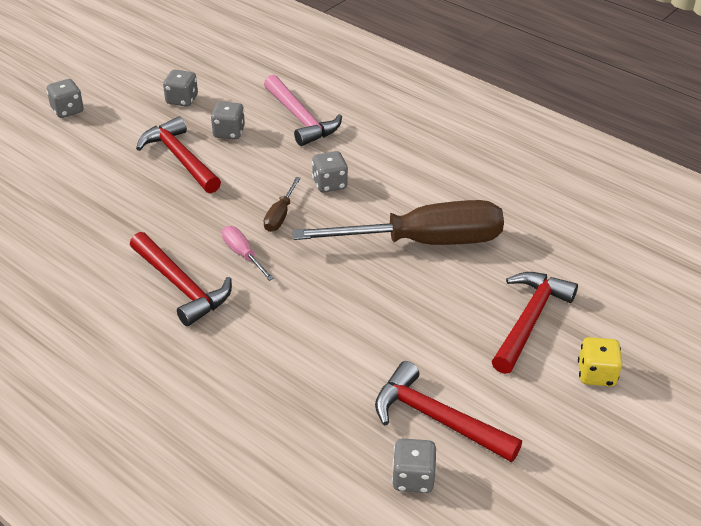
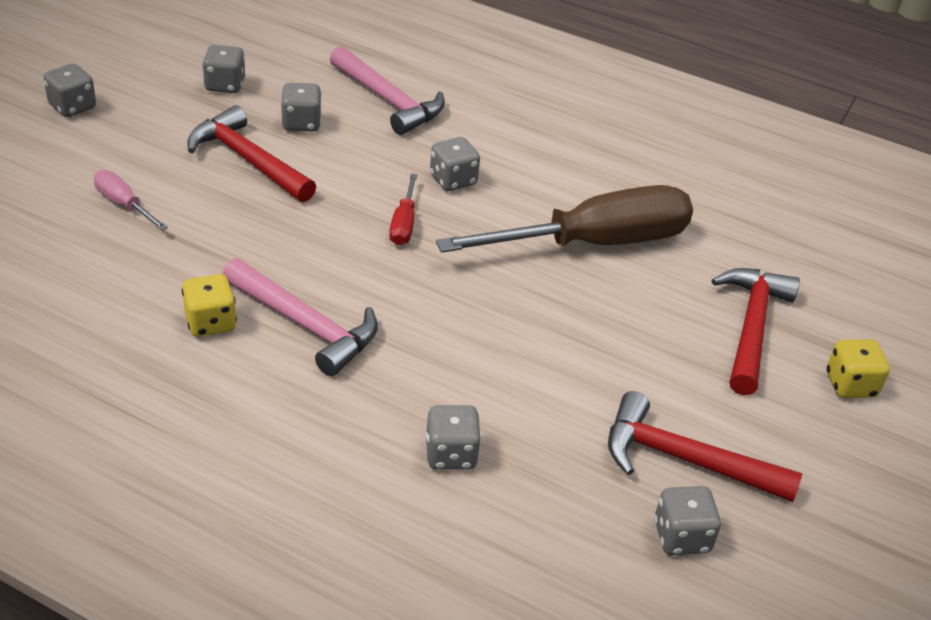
camera: 15 degrees left, 0 degrees up
(113, 278) = (210, 322): none -> yellow dice
(181, 286) = (305, 325): red hammer -> pink hammer
(242, 254) = (372, 277): pink screwdriver -> pink screwdriver (123, 204)
(256, 394) = (450, 454): none -> grey dice
(280, 215) = (404, 224): brown screwdriver -> red screwdriver

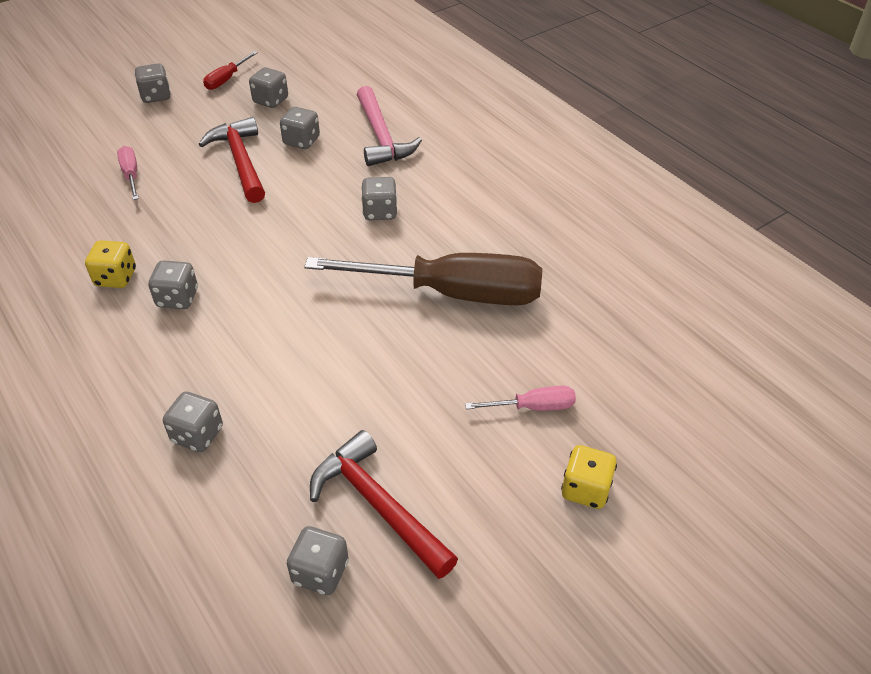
camera: 30 degrees right, 5 degrees up
(305, 325) = (177, 298): pink hammer -> grey dice
(404, 224) = (313, 238): red screwdriver -> red screwdriver (226, 79)
(751, 327) = (533, 407): red hammer -> pink screwdriver

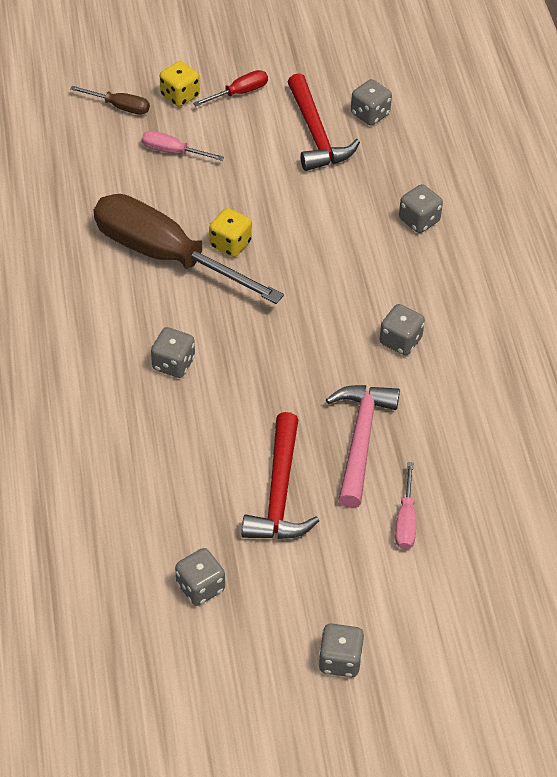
camera: 155 degrees left, 5 degrees up
(116, 278) = (450, 385): yellow dice -> yellow dice (230, 244)
(226, 79) = (237, 658): red screwdriver -> red screwdriver (239, 93)
(301, 141) = (199, 497): grey dice -> none
(381, 137) = (108, 467): pink hammer -> pink hammer (360, 440)
(640, 441) = (120, 107): none -> brown screwdriver

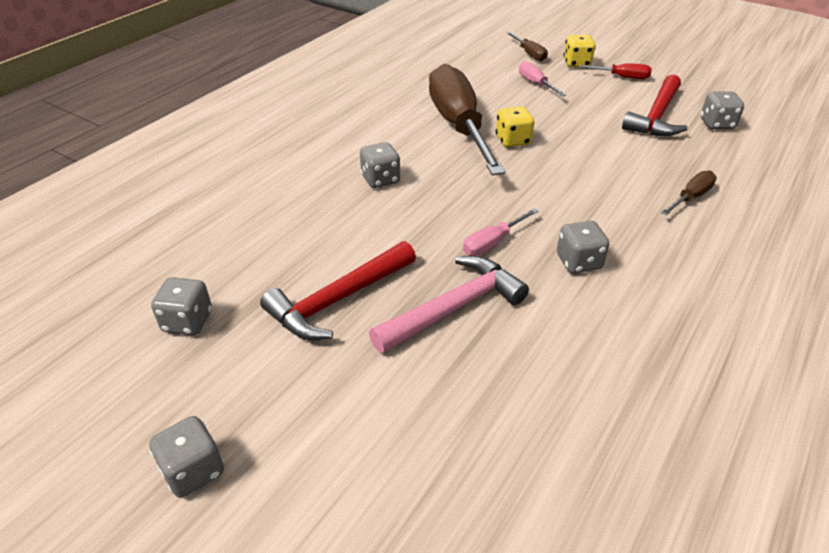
camera: 45 degrees right, 10 degrees down
(406, 521) = (412, 397): pink screwdriver -> pink screwdriver (492, 243)
(419, 220) = (691, 197): grey dice -> brown screwdriver

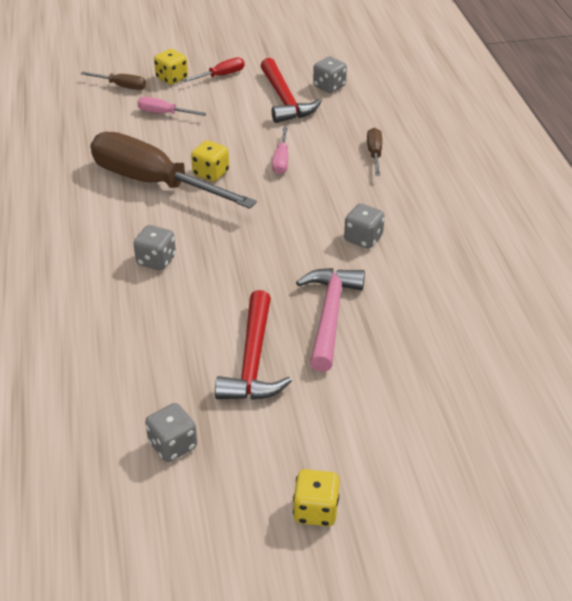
camera: 45 degrees left, 0 degrees up
(193, 471) = (315, 510): grey dice -> yellow dice
(492, 243) = (297, 259): pink screwdriver -> pink screwdriver (281, 161)

